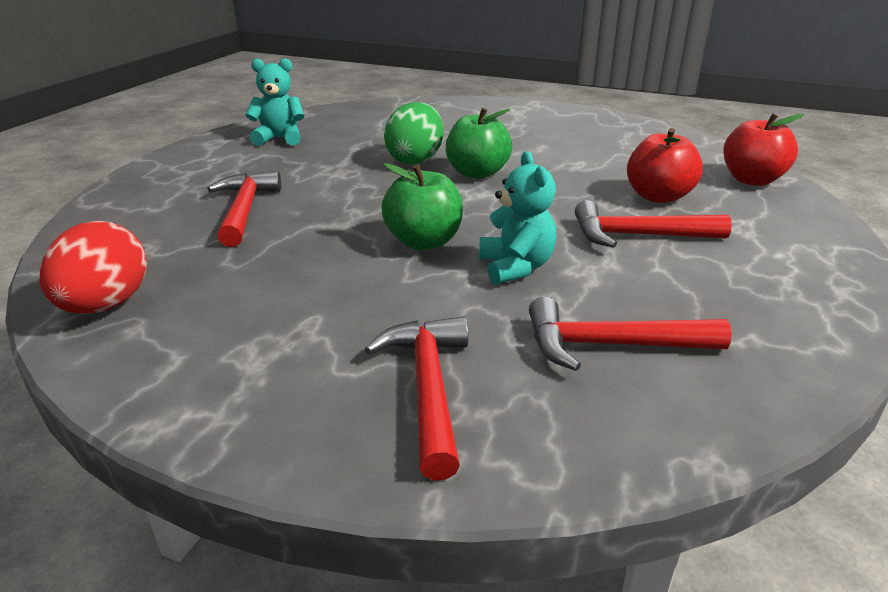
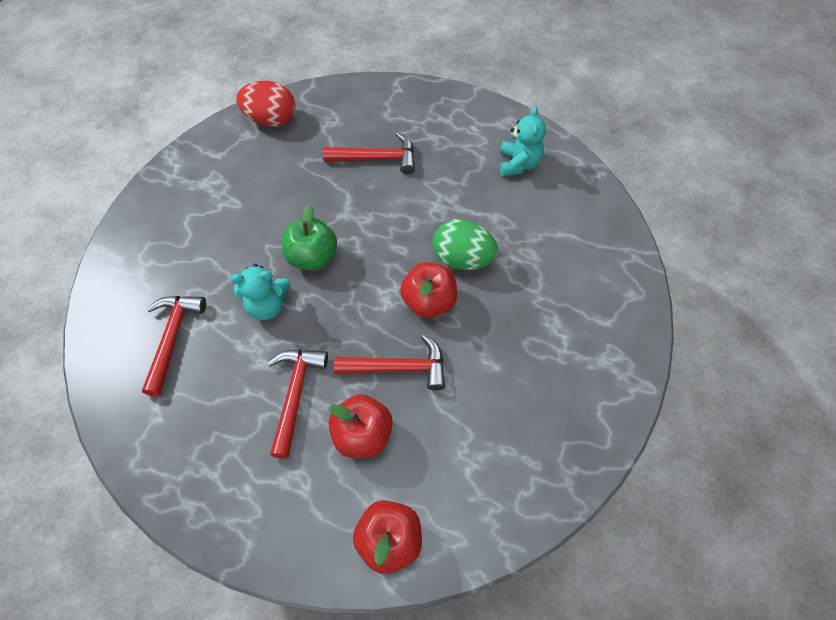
camera: 95 degrees right, 30 degrees up
(428, 389) = (164, 251): red hammer -> red hammer (398, 368)
(477, 173) = (429, 301): green apple -> red apple

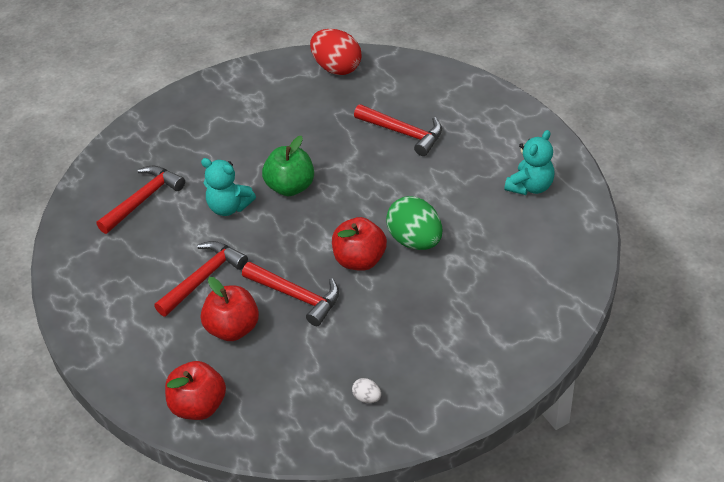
camera: 35 degrees right, 15 degrees down
(536, 439) = (367, 398): none -> white egg

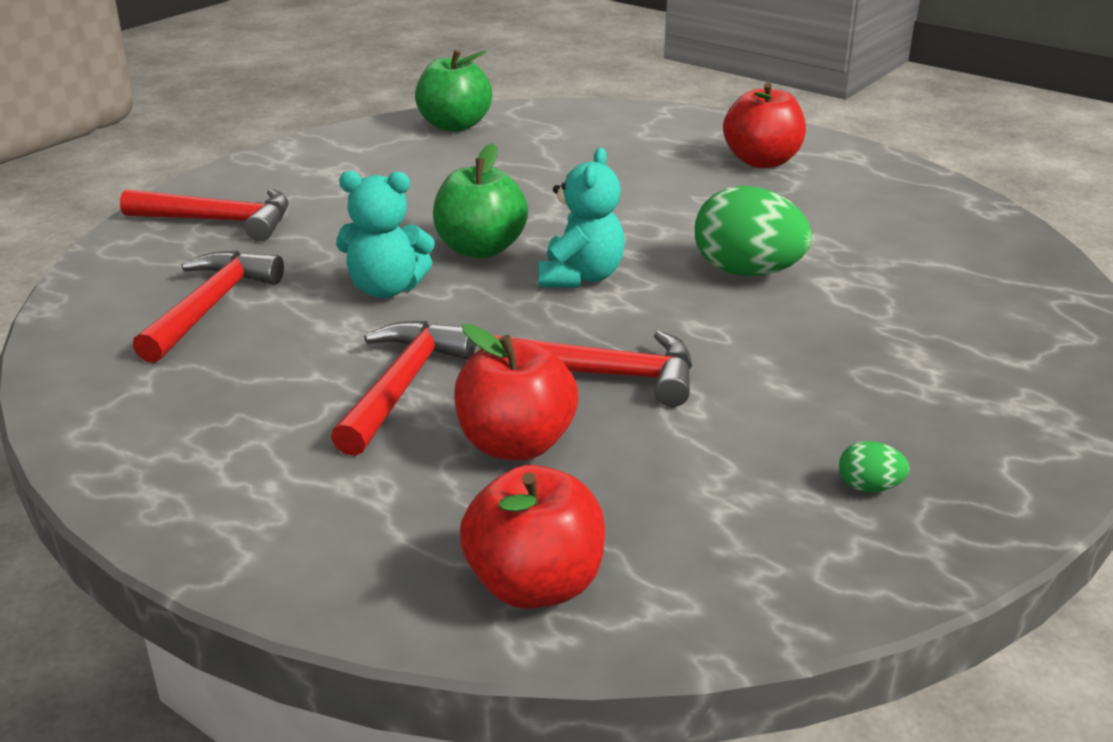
camera: 25 degrees left, 15 degrees down
(336, 68) = (454, 125): red egg -> green apple
(359, 260) = (677, 310): red apple -> red apple (762, 161)
(367, 398) = (869, 487): white egg -> green egg
(403, 133) = (616, 169): red hammer -> red hammer (219, 221)
(530, 186) = (860, 190): turquoise teddy bear -> turquoise teddy bear (580, 277)

